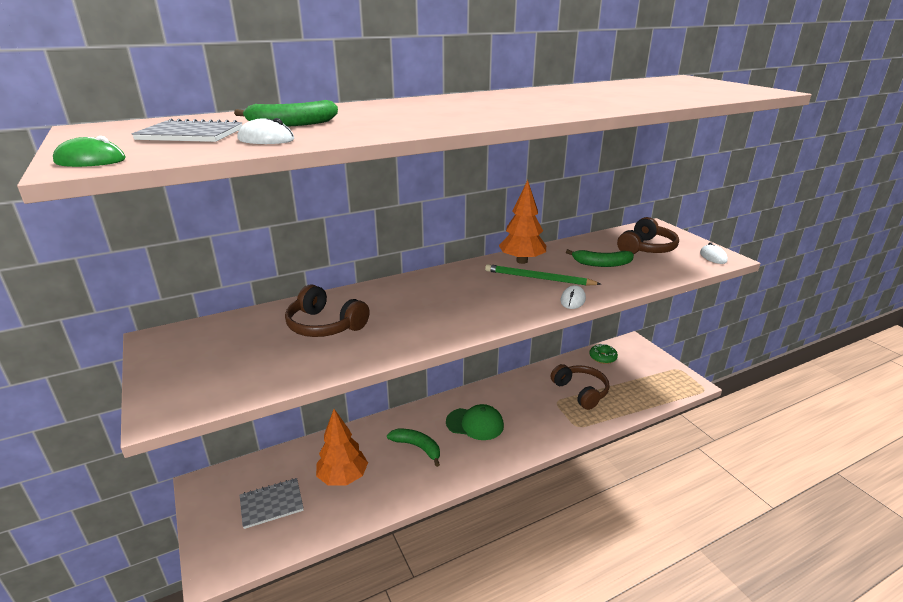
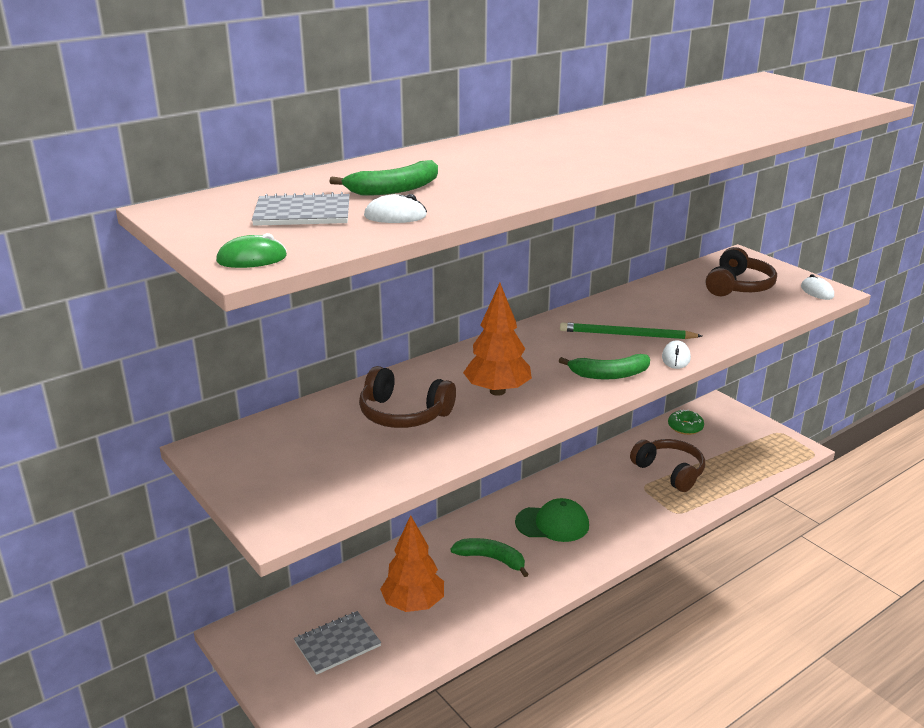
camera: 10 degrees left, 0 degrees up
(522, 261) = (598, 314): orange tree -> orange tree (497, 391)
(602, 264) = (693, 311): green banana -> green banana (609, 375)

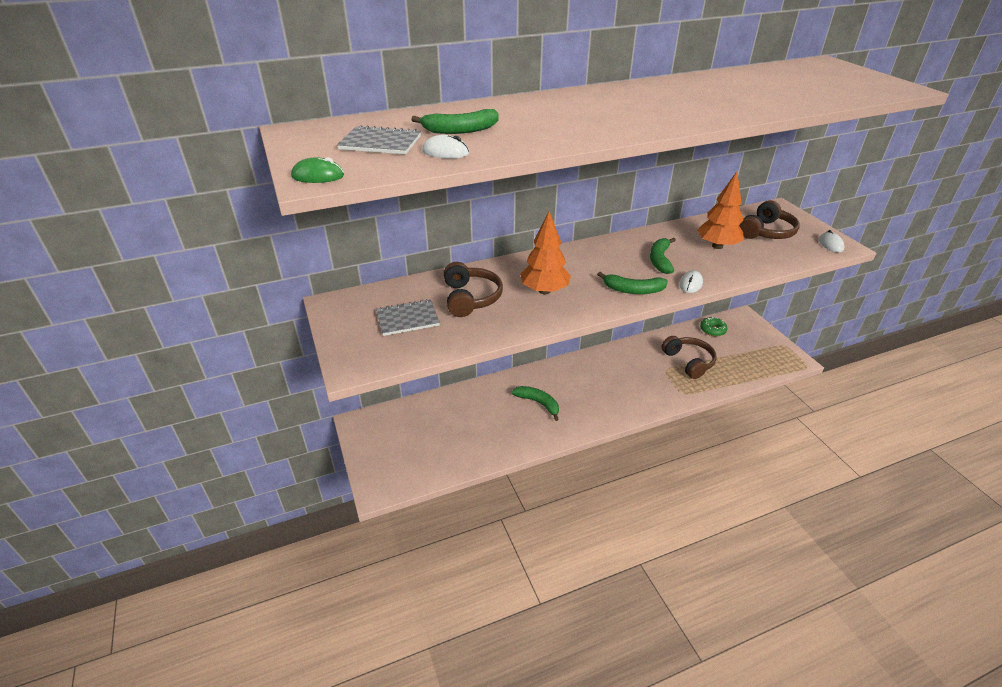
camera: 15 degrees right, 10 degrees up
(337, 644) = (417, 442): grey notebook -> grey notebook (407, 319)
(403, 414) = (470, 298): brown headphones -> brown headphones turned 135 degrees counterclockwise
(413, 604) = (475, 425): orange tree -> orange tree (717, 246)
(552, 524) = (589, 385): green cap -> none
(626, 335) = (660, 260): green pencil -> green banana

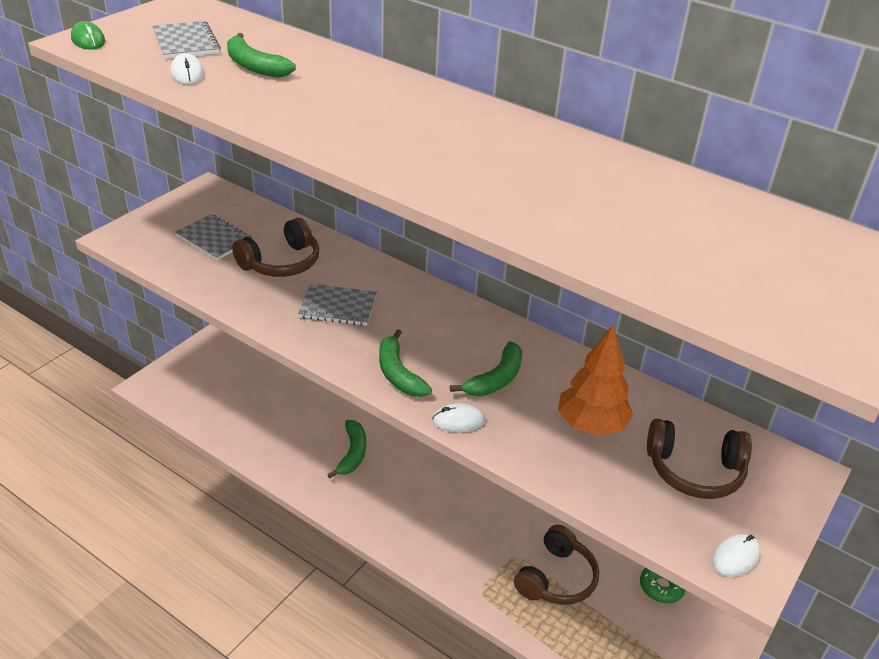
camera: 55 degrees right, 0 degrees up
(544, 291) = (338, 307): orange tree -> grey notebook
(660, 260) = (495, 379): green banana -> green banana turned 150 degrees clockwise

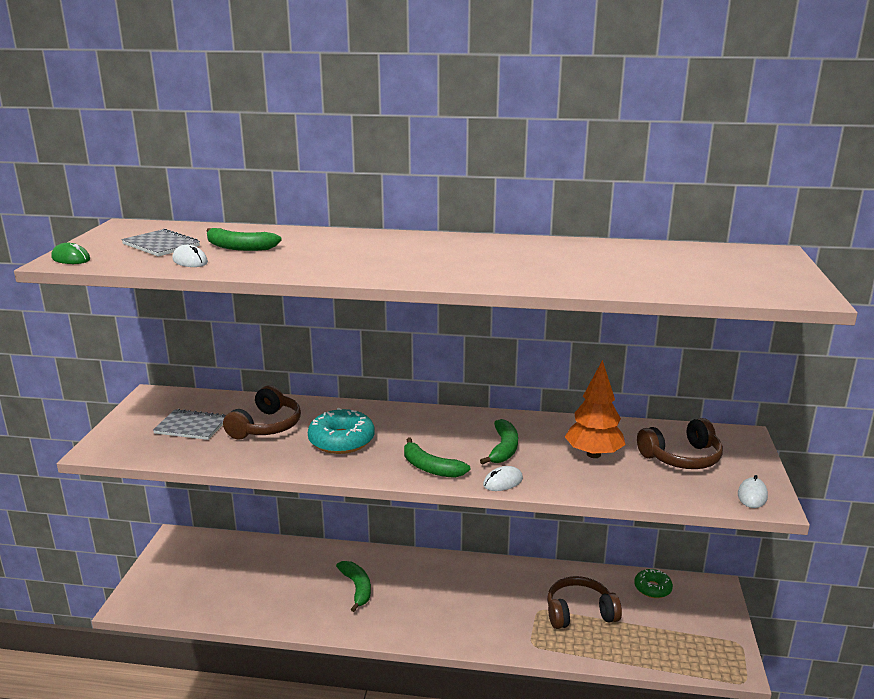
camera: 25 degrees left, 15 degrees down
(338, 307) = (341, 441): grey notebook -> turquoise donut
(556, 578) = (579, 612): brown headphones -> brown headphones turned 105 degrees counterclockwise

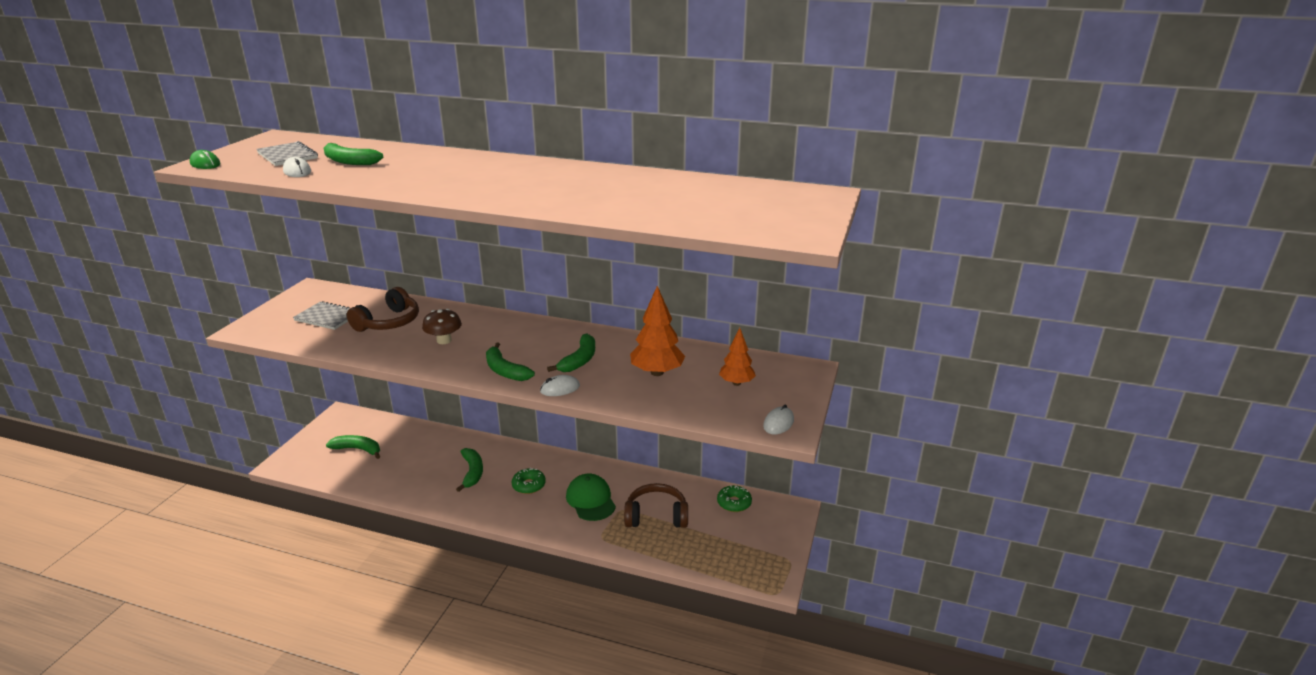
camera: 10 degrees right, 5 degrees up
(213, 577) = (358, 449): none -> green banana
(341, 441) = (444, 340): turquoise donut -> brown mushroom
(426, 595) = (529, 485): none -> green donut
(501, 603) = (590, 500): none -> green cap
(681, 458) = (736, 383): brown headphones -> orange tree

